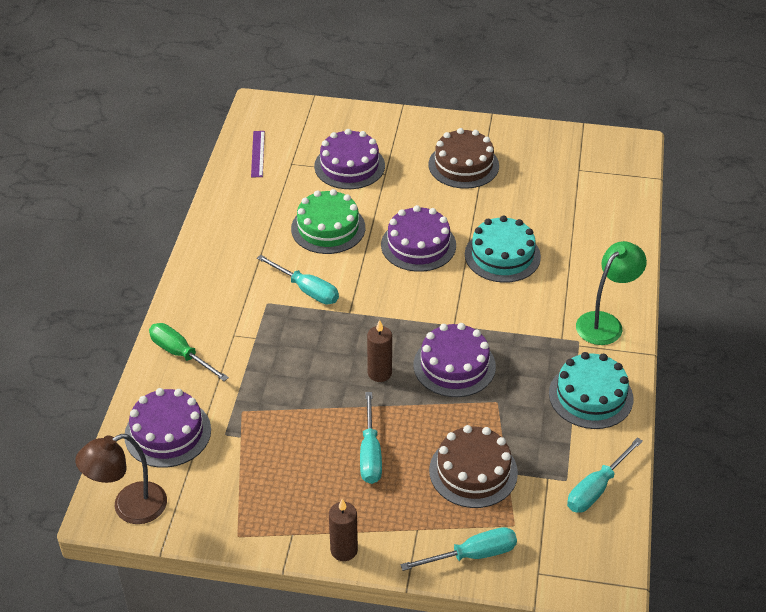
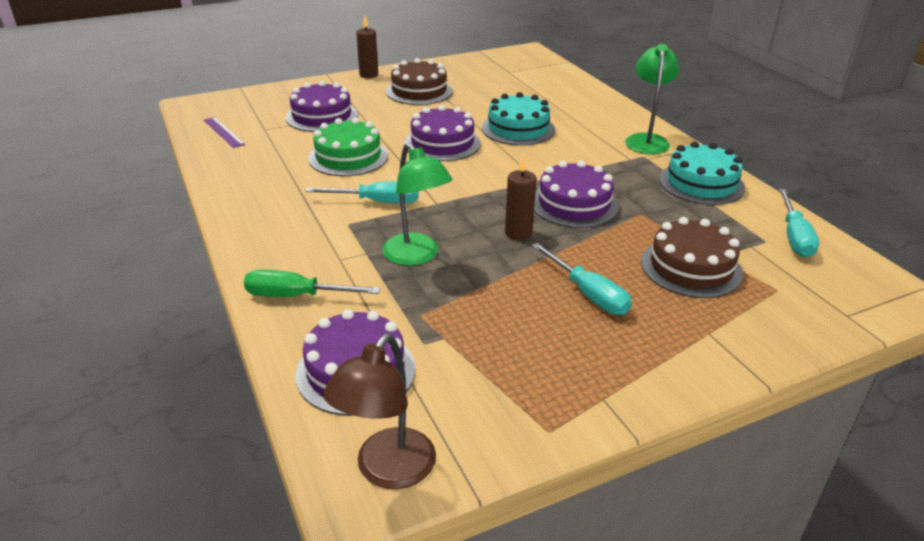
camera: 35 degrees left, 10 degrees down
(286, 358) = (416, 256): none -> green lamp
(344, 550) = (671, 385): brown candle -> brown candle (369, 75)
(472, 555) = (781, 329): turquoise screwdriver -> none

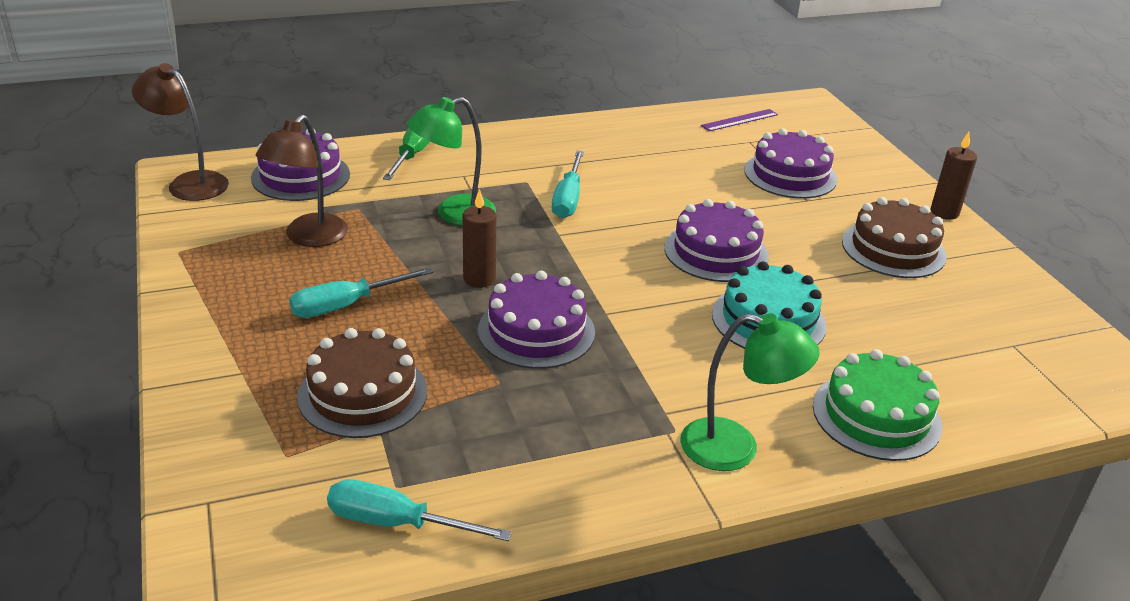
camera: 95 degrees right, 0 degrees up
(348, 157) = (676, 187): green cake -> green cake (876, 416)
(487, 337) = (309, 237): none -> brown lamp
(701, 183) = (576, 470): turquoise cake -> none

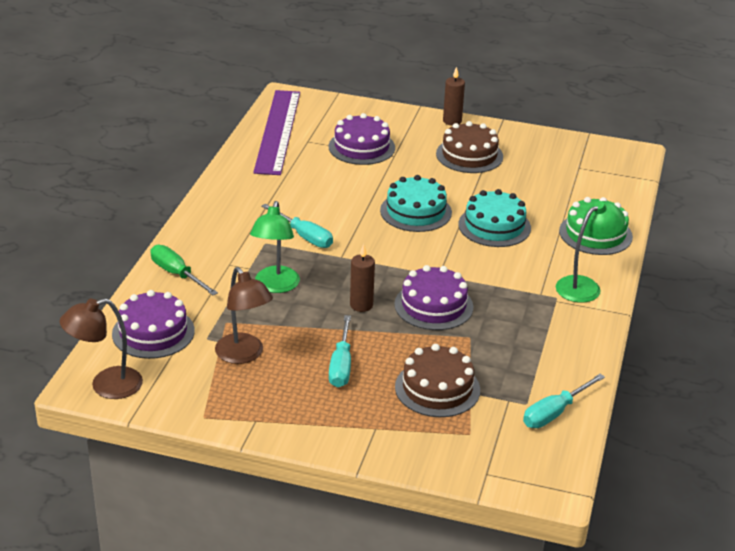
camera: 55 degrees left, 0 degrees up
(716, 252) = (416, 211): purple cake -> turquoise cake
(739, 120) = (277, 131): purple ruler -> purple ruler, size x2.44

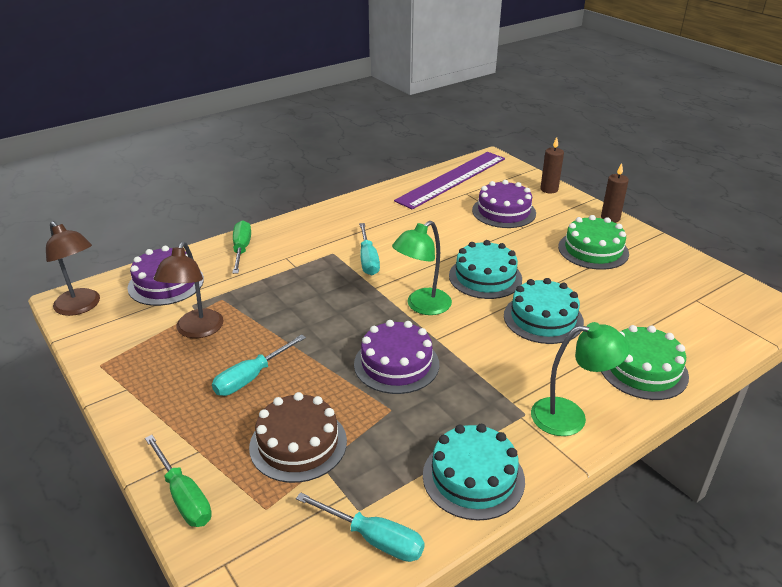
camera: 40 degrees right, 0 degrees up
(106, 386) = (81, 307): brown lamp -> brown lamp turned 150 degrees counterclockwise
(275, 286) = (294, 288): green lamp -> green lamp (422, 306)
(361, 305) = (337, 334): brown candle -> brown candle (549, 189)
(407, 456) = (183, 496): none -> green screwdriver
(469, 155) = (593, 250): brown cake -> green cake
(554, 413) = (373, 538): turquoise screwdriver -> turquoise screwdriver turned 150 degrees counterclockwise
(570, 350) = (473, 477): none -> turquoise cake

